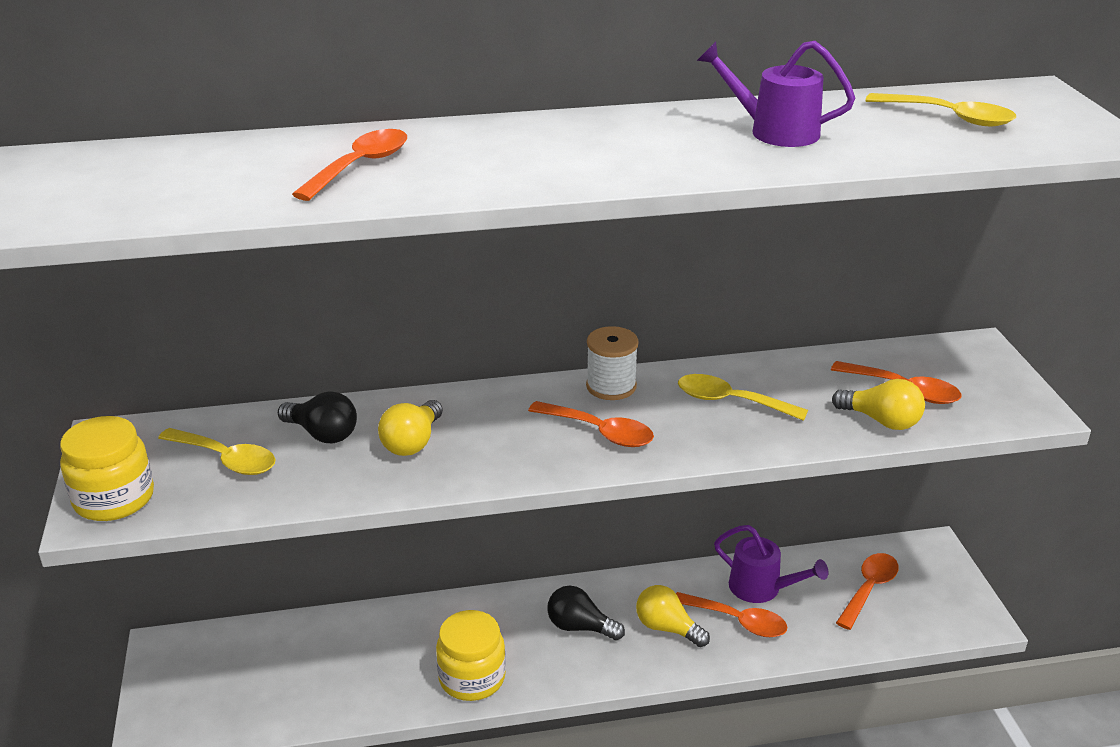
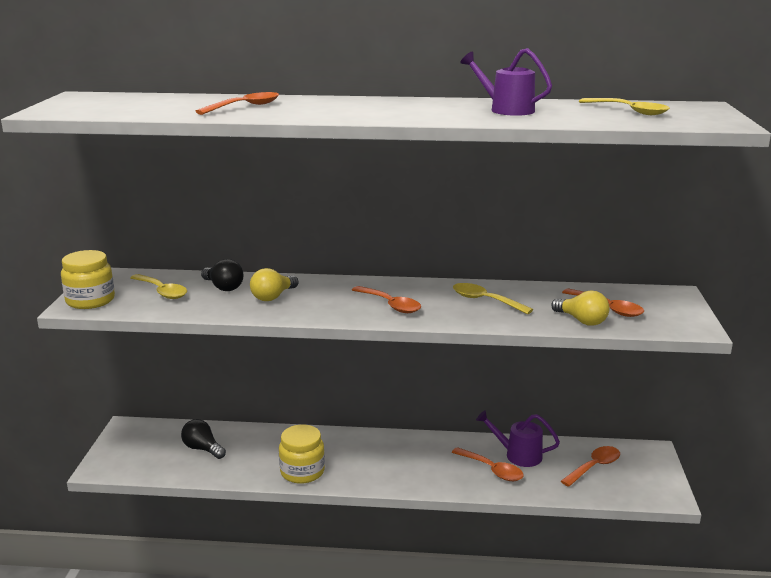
camera: 15 degrees right, 10 degrees down
(580, 627) = (384, 456): black light bulb -> black light bulb (202, 449)
(611, 386) = (412, 286): white spool -> none
(667, 628) = (442, 466): yellow light bulb -> none
(762, 588) = (517, 455): purple watering can -> purple watering can turned 150 degrees clockwise

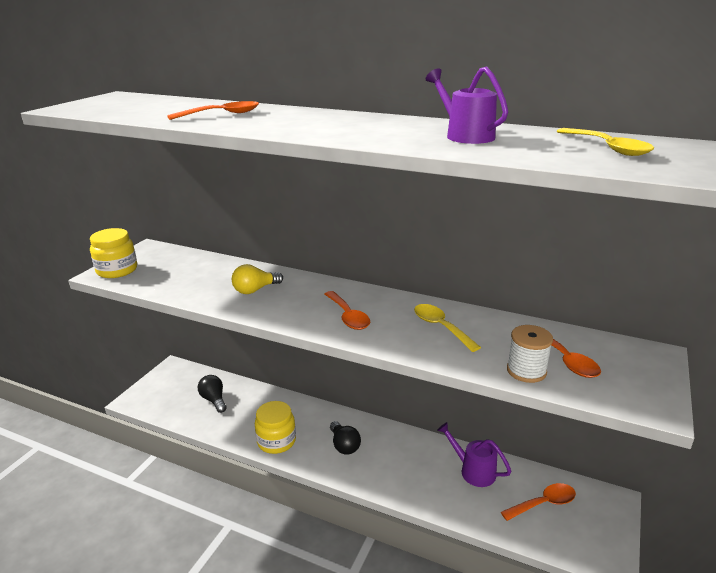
camera: 20 degrees right, 5 degrees up
(162, 292) = (175, 270): yellow spoon -> none
(223, 287) = (224, 273): black light bulb -> black light bulb (344, 445)
(492, 470) = (440, 481): orange spoon -> none
(582, 321) = (526, 371): yellow light bulb -> white spool

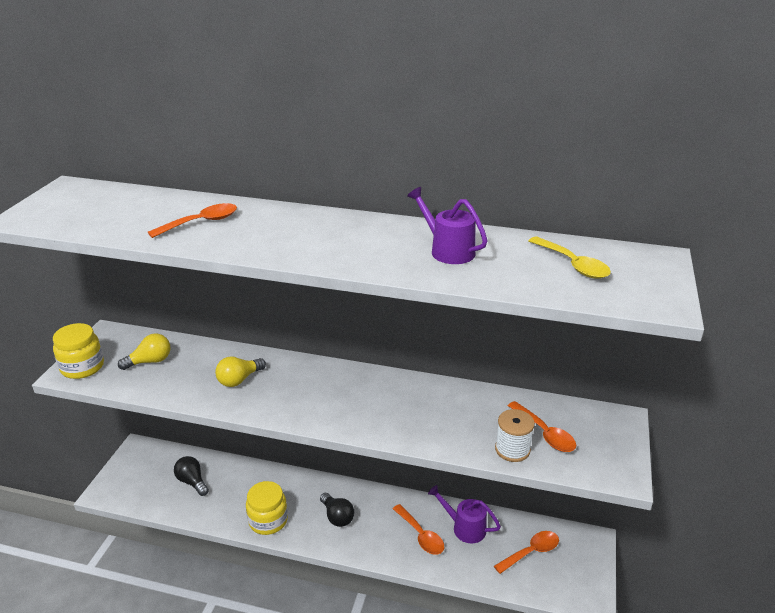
camera: 10 degrees left, 5 degrees up
(178, 270) = (150, 361): none -> yellow light bulb
(348, 316) = (340, 404): orange spoon -> orange spoon (421, 535)
(441, 327) = (430, 408): yellow spoon -> none

